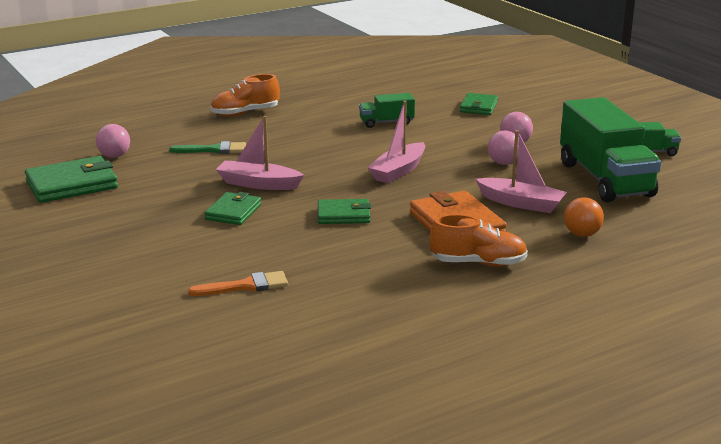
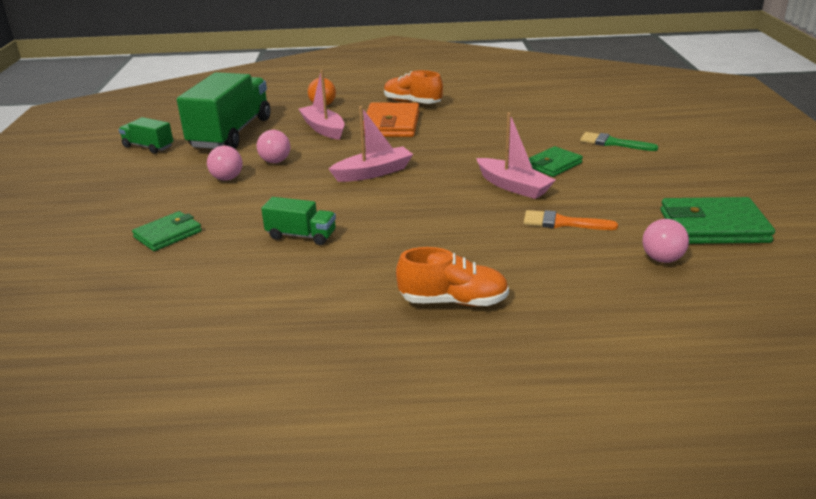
camera: 150 degrees left, 5 degrees up
(214, 150) = (534, 241): green brush -> green brush (612, 143)
(245, 286) = (573, 115): orange brush -> orange brush (562, 223)
(343, 215) = (464, 145): green wallet -> none

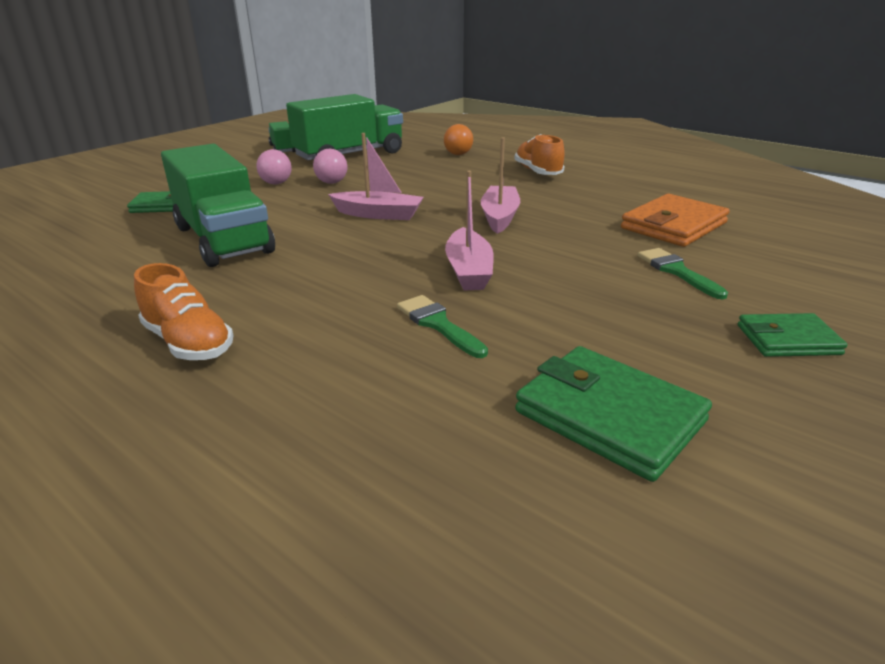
camera: 40 degrees right, 0 degrees up
(301, 235) = (223, 239): green truck -> green truck, size x2.12
(323, 129) = (418, 171): pink boat -> pink boat (500, 217)
(391, 124) = (479, 183): orange wallet -> orange wallet (673, 226)
(553, 165) = (556, 267): green wallet -> green wallet (788, 340)
(562, 223) = (438, 324): orange brush -> green brush
(662, 259) = (457, 417): pink ball -> none

